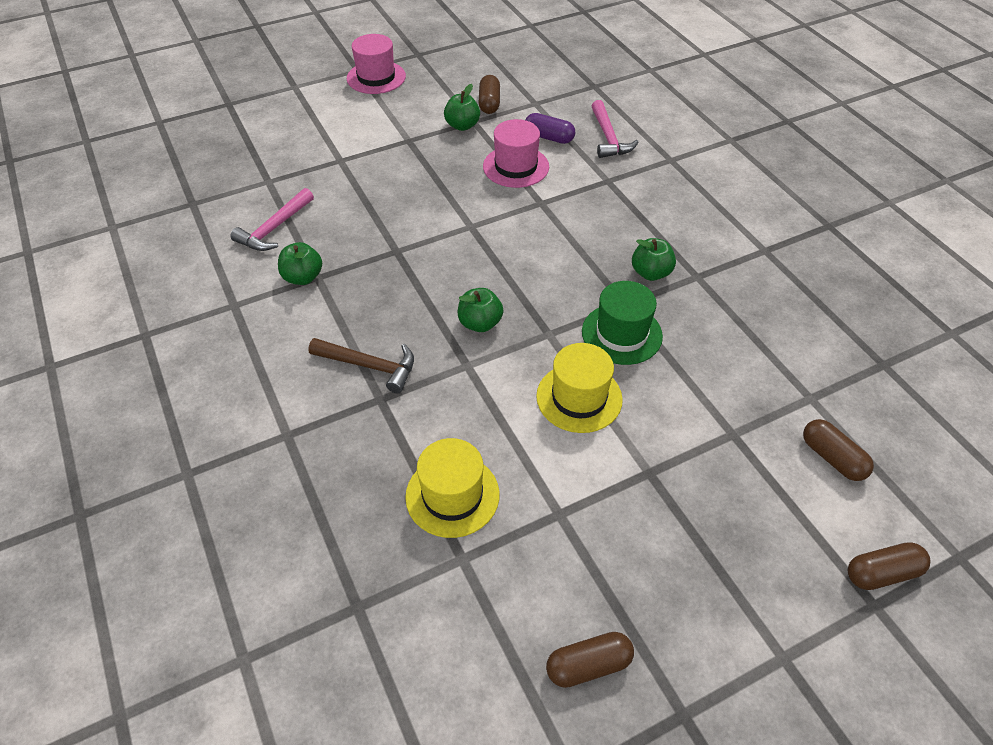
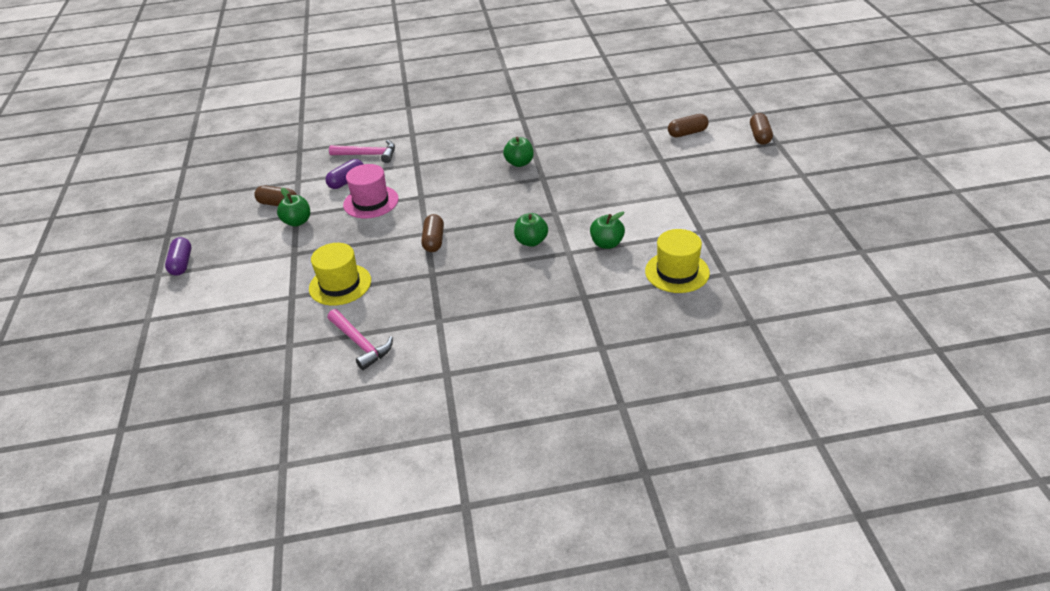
camera: 70 degrees left, 10 degrees down
(303, 277) = (434, 329): green apple -> green apple (607, 244)
(369, 366) = (550, 299): brown hammer -> none
(376, 77) = (181, 264): pink hat -> purple capsule
(579, 397) = (615, 209): yellow hat -> yellow hat (340, 284)
(588, 665) = (800, 236): brown capsule -> brown capsule (434, 241)
(621, 334) = (568, 184): green hat -> none

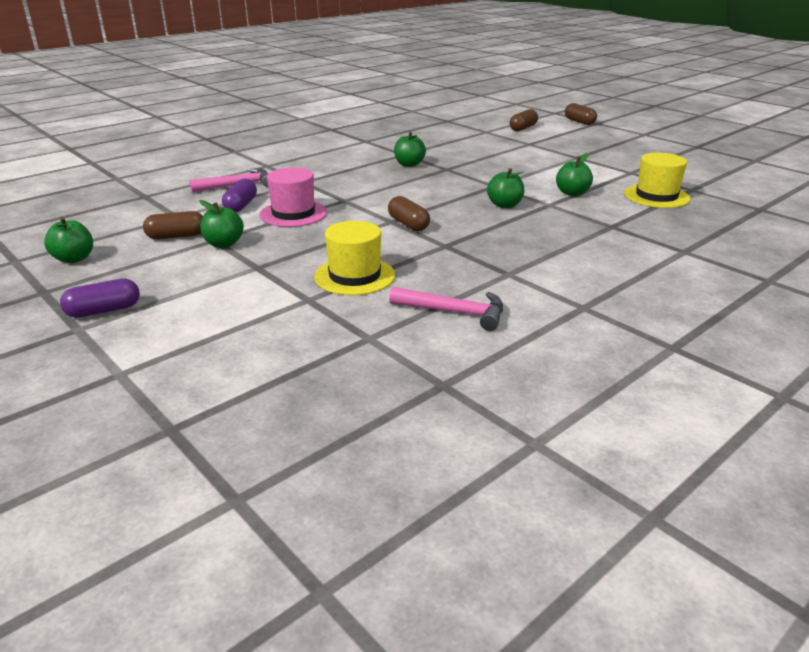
camera: 35 degrees left, 10 degrees down
(181, 264) = (104, 311): purple capsule -> purple capsule turned 75 degrees counterclockwise
(206, 208) = (74, 259): none -> green apple

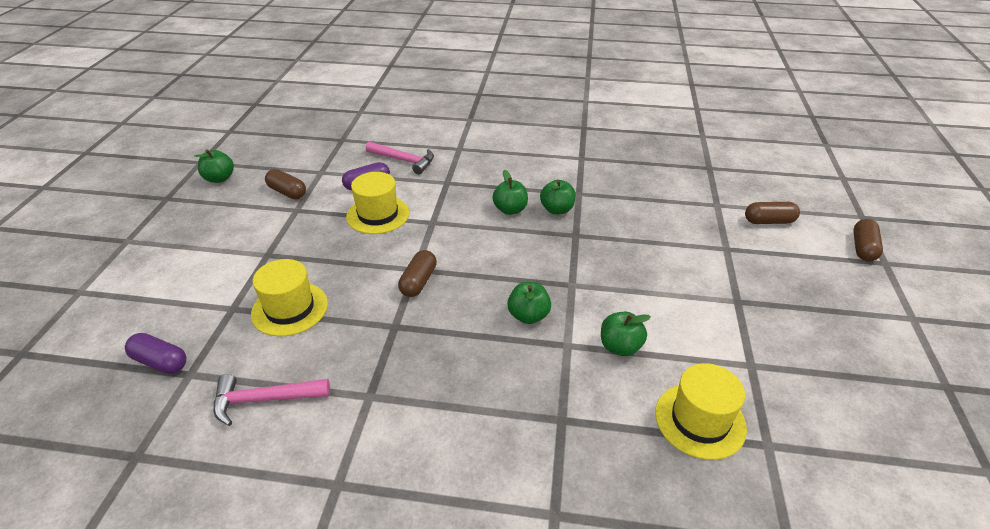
camera: 50 degrees right, 10 degrees up
(104, 311) = (156, 235): purple capsule -> purple capsule (160, 362)
(224, 244) = (293, 218): green apple -> green apple (510, 209)
(293, 213) = (378, 215): pink hat -> yellow hat
(454, 312) = (264, 399): pink hammer -> pink hammer turned 105 degrees clockwise

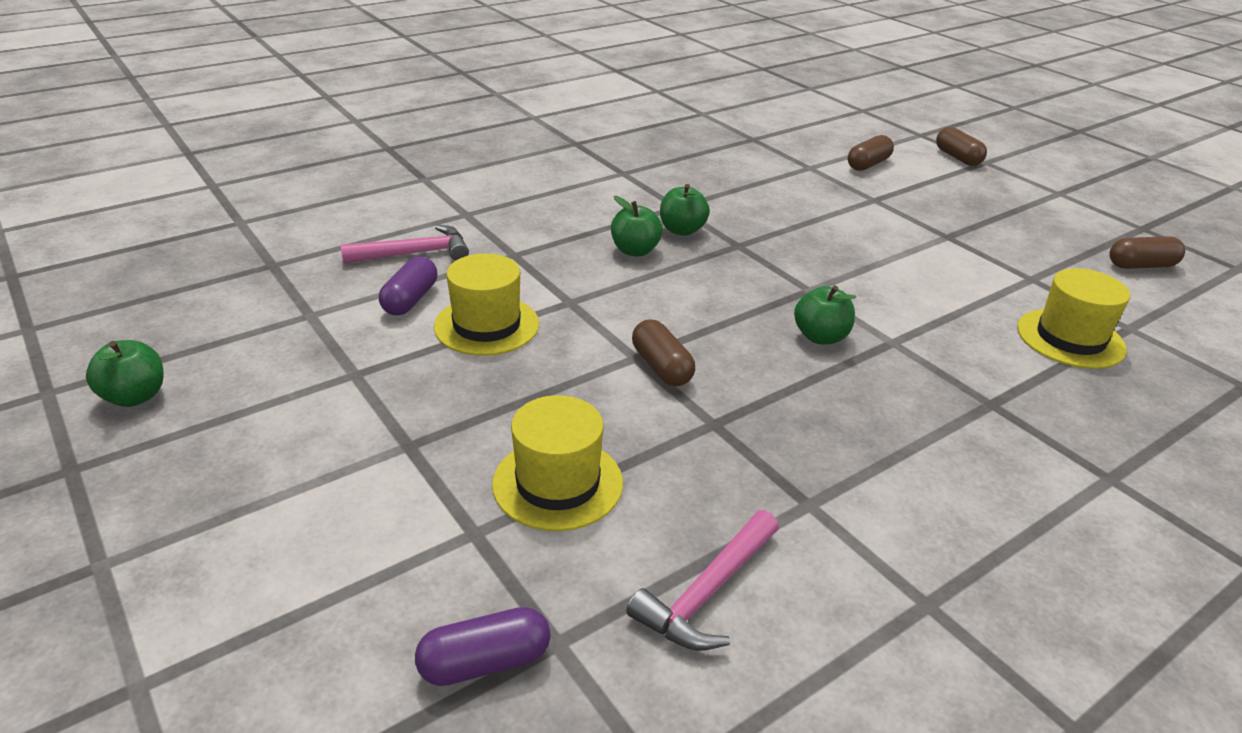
camera: 45 degrees left, 5 degrees down
(287, 192) = (299, 360): brown capsule -> brown capsule (1141, 265)
(620, 347) = (932, 318): green apple -> none

